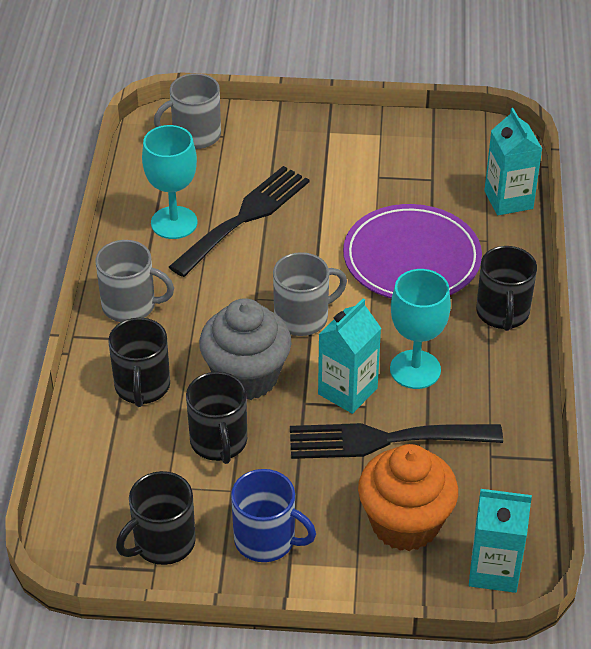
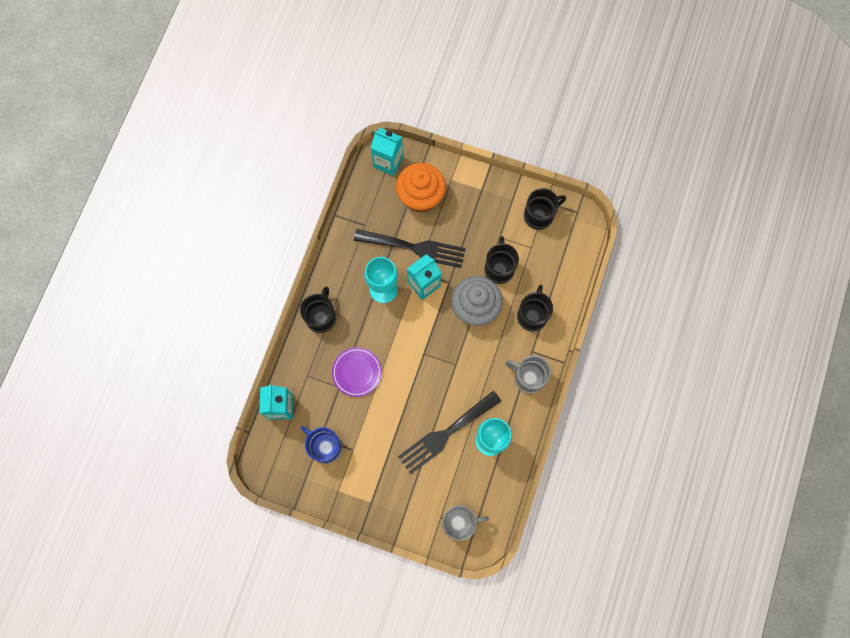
camera: 165 degrees left, 30 degrees up
(266, 540) = (489, 204): blue mug -> blue mug (325, 446)
(303, 318) = (433, 342): grey mug -> none
(411, 259) = (357, 372): purple plate -> purple plate, size x0.60

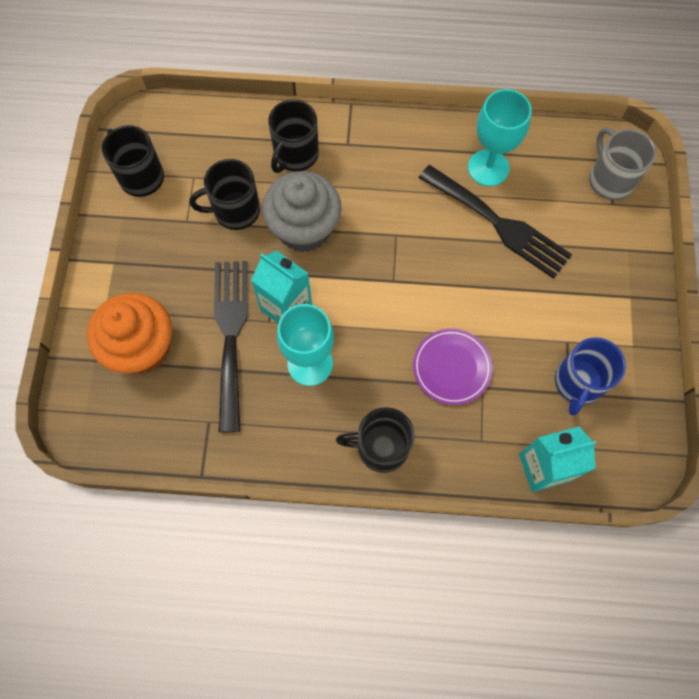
camera: 105 degrees left, 5 degrees down
(388, 162) = (89, 414): turquoise carton -> none
(528, 377) = (385, 141): grey mug -> none
(532, 315) = (295, 154): black mug -> black mug turned 60 degrees counterclockwise

